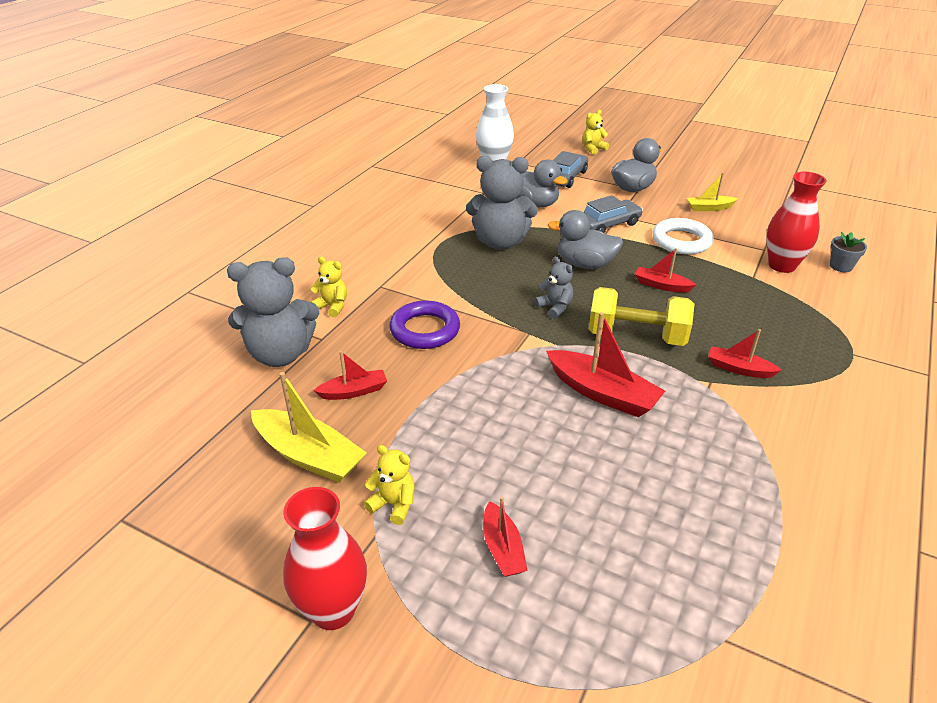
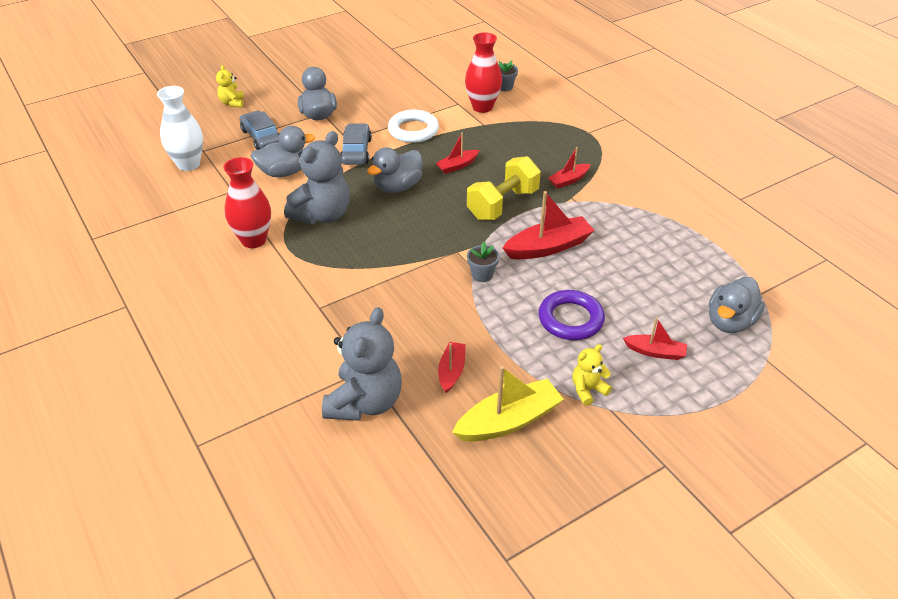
camera: 60 degrees left, 5 degrees up
(332, 306) = (322, 348): yellow teddy bear -> none
(333, 610) = (662, 451): red vase -> red vase (253, 240)
(425, 330) = (406, 304): purple ring -> purple ring (570, 319)
(510, 361) = (482, 275): none -> grey flower pot
(555, 307) = (438, 225): grey teddy bear -> none
(627, 616) = (730, 322): none -> grey duck
(709, 208) = (385, 97): yellow boat -> none

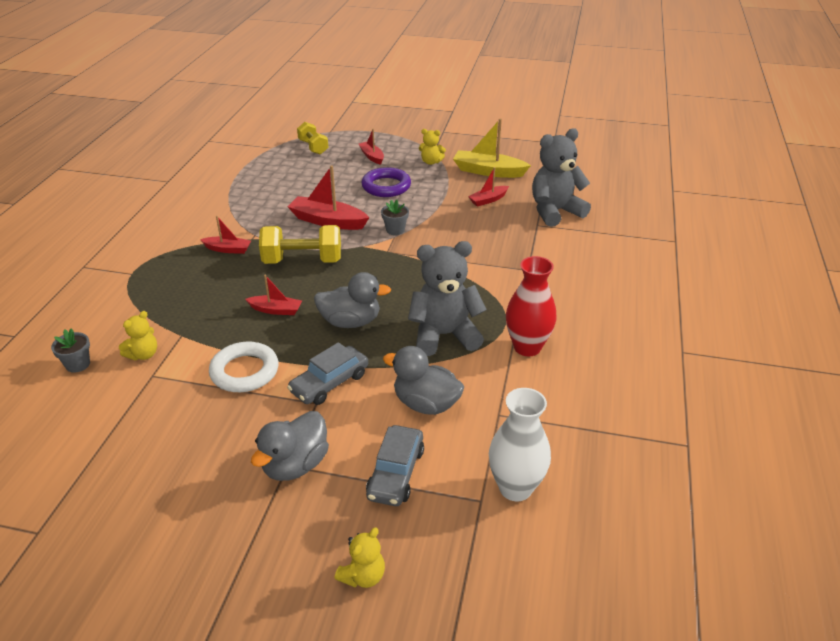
camera: 135 degrees left, 5 degrees down
(482, 107) = (143, 354): red vase -> yellow teddy bear
(730, 322) = (313, 147): grey duck -> yellow dumbbell

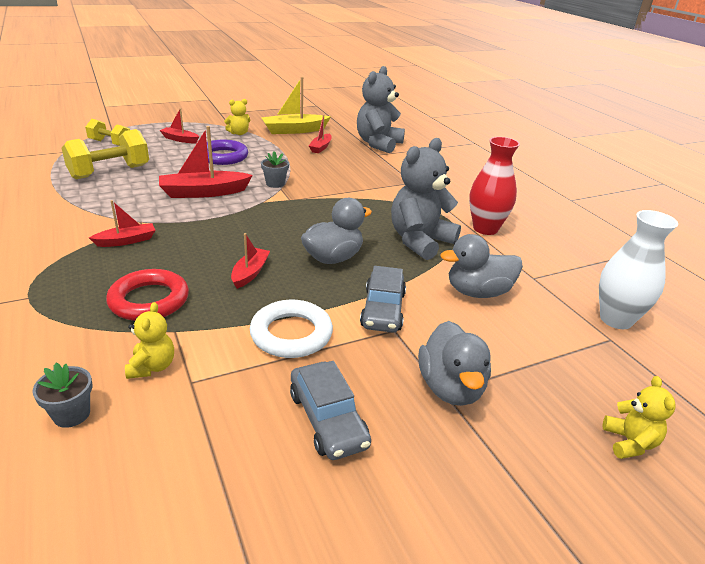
camera: 40 degrees left, 5 degrees down
(191, 305) = (149, 300): none -> red ring
(276, 310) = (250, 273): red boat -> red boat turned 45 degrees counterclockwise
(302, 261) = (222, 228): yellow dumbbell -> yellow dumbbell (110, 172)
(395, 473) = (532, 351): grey car -> grey car (327, 419)

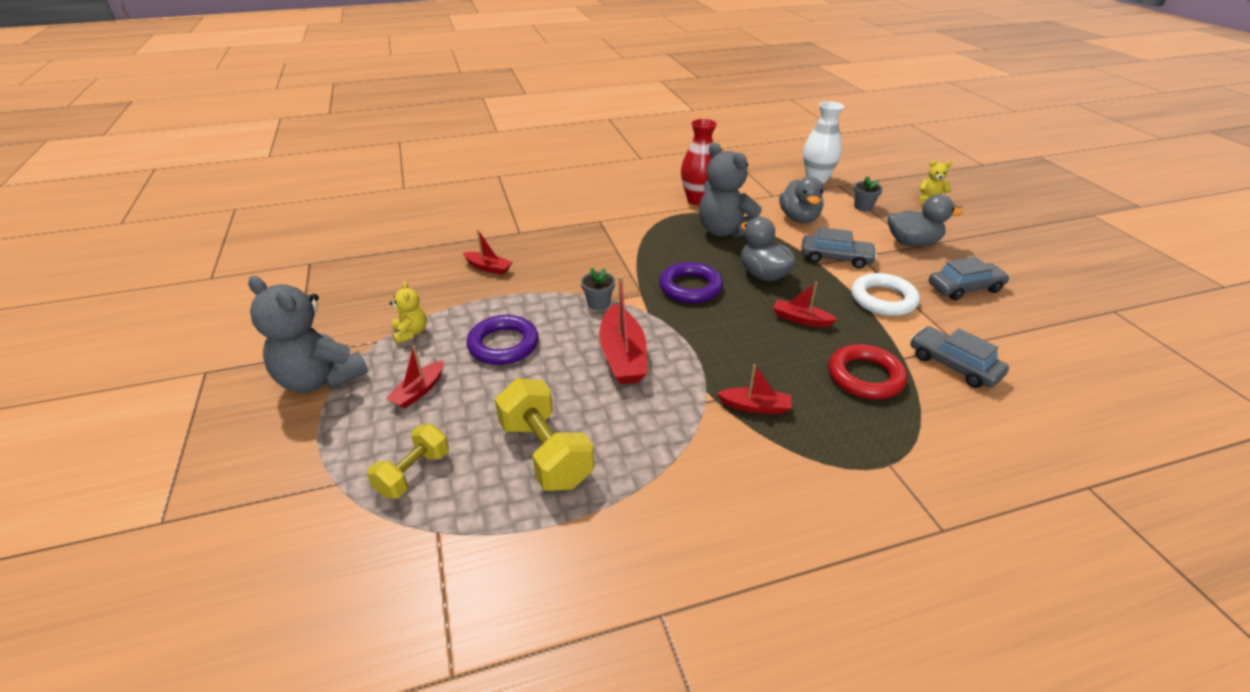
camera: 80 degrees left, 5 degrees up
(71, 414) = (1025, 400): grey flower pot -> grey flower pot (863, 207)
(126, 241) = (755, 406): red boat -> red boat turned 120 degrees clockwise
(152, 367) = (953, 365): yellow teddy bear -> grey car
(294, 130) = (416, 285): yellow boat -> none
(303, 220) = (690, 287): none -> purple ring
(378, 144) = (487, 229): grey teddy bear -> grey teddy bear (320, 379)

